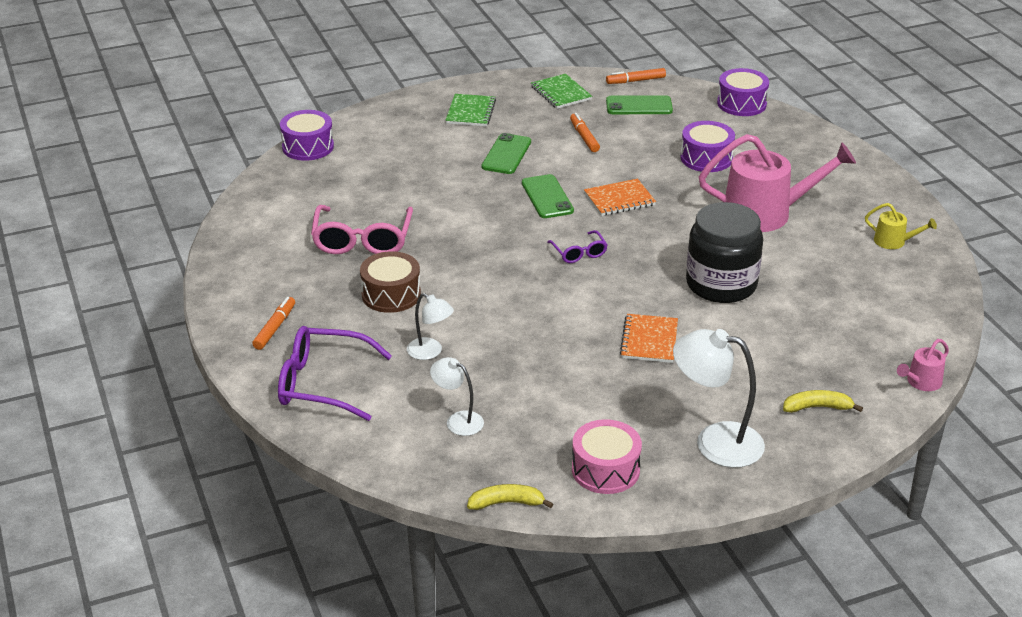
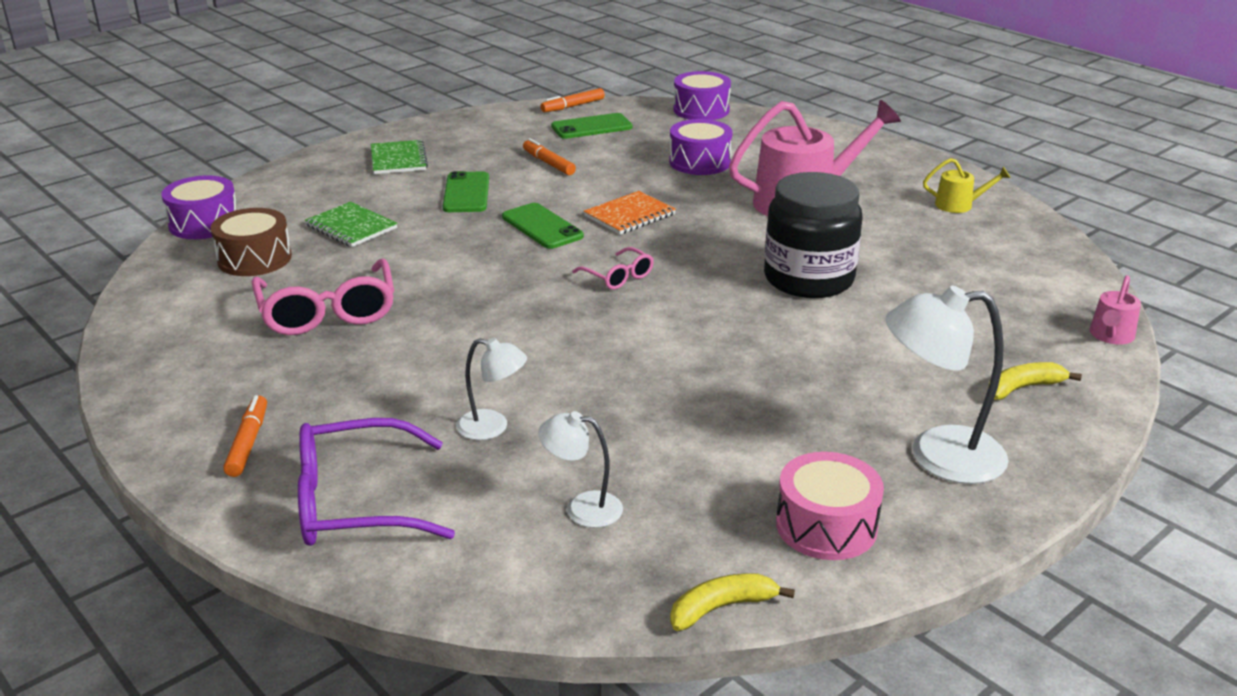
camera: 20 degrees left, 5 degrees down
(391, 294) = (400, 368): brown drum -> brown drum (254, 259)
(561, 93) = (495, 128): green notebook -> green notebook (351, 227)
(579, 253) = (618, 277): purple glasses -> pink glasses
(649, 340) = (769, 355): orange notebook -> none

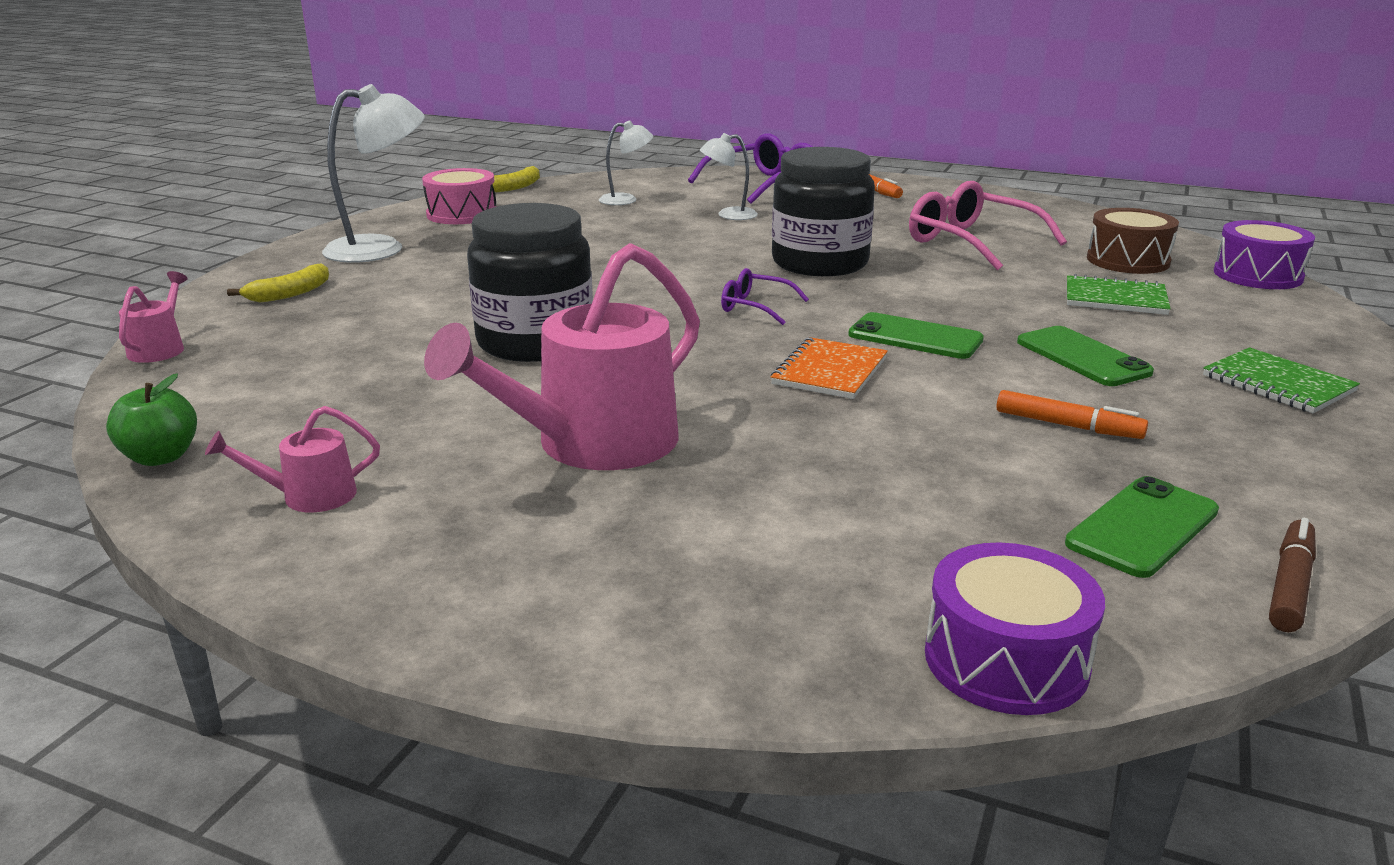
camera: 155 degrees right, 5 degrees down
(503, 316) = (820, 263): none -> black jar
(573, 106) = (1290, 585): orange marker -> brown marker
(618, 277) = (755, 307): pink glasses -> purple glasses
(700, 162) = (833, 486): purple drum -> none
(959, 205) = (309, 496): yellow watering can -> pink watering can
(1052, 241) = (161, 457): none -> green apple

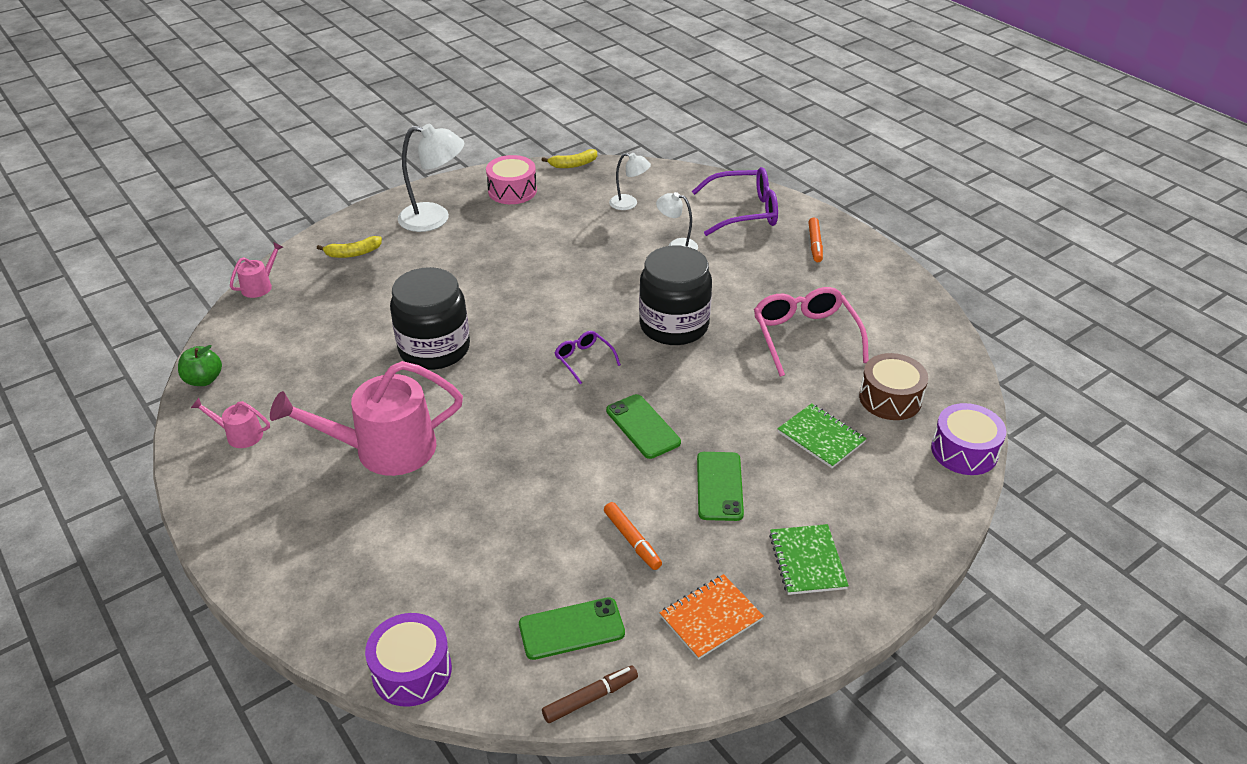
camera: 30 degrees right, 15 degrees up
(830, 371) = (559, 439): orange notebook -> orange notebook (711, 618)

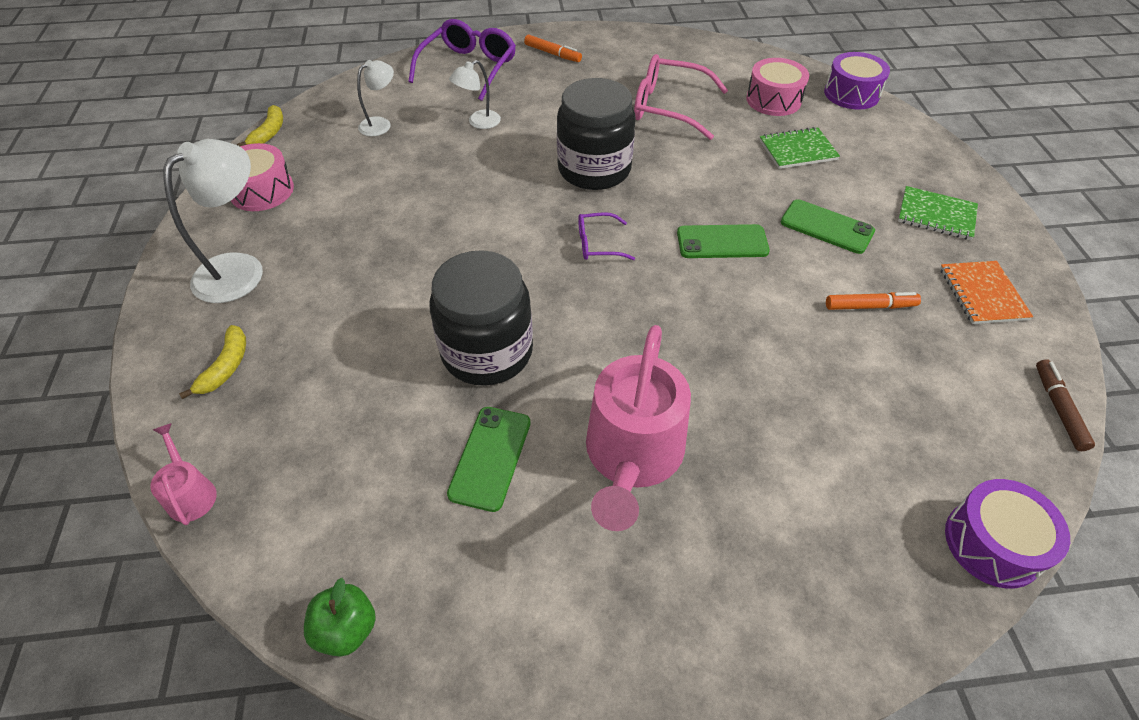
camera: 60 degrees left, 10 degrees up
(240, 435) = (503, 612): pink watering can -> none
(571, 629) = (969, 390): green phone -> green phone (490, 457)
(890, 398) = (773, 100): brown drum -> pink drum

